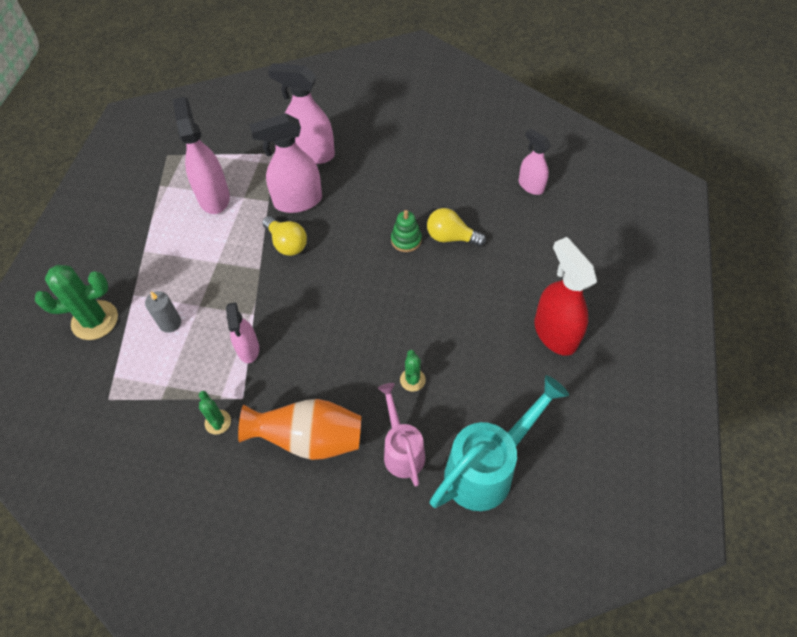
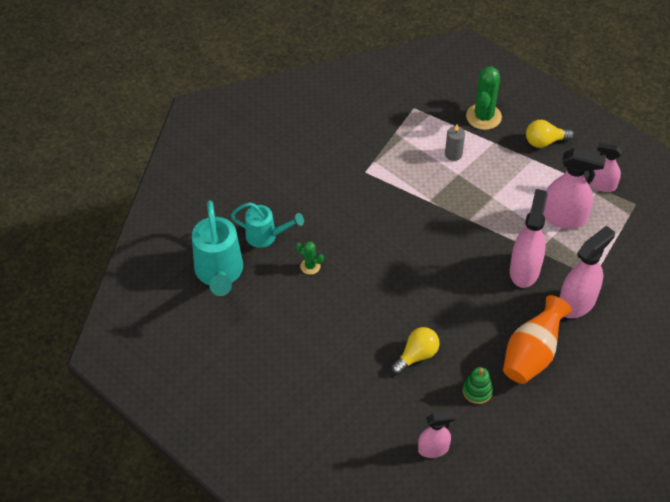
camera: 120 degrees right, 5 degrees down
(218, 422) = (357, 154): green cactus -> none
(248, 349) = (401, 188): pink spray bottle -> pink spray bottle (602, 185)
(287, 243) = (483, 245): yellow light bulb -> yellow light bulb (545, 141)
(309, 439) = (310, 194): orange vase -> orange vase (532, 354)
(402, 450) = (266, 236): pink watering can -> turquoise watering can
(406, 240) = (435, 323): green stacking toy -> green stacking toy (477, 391)
(555, 333) = (282, 372): red spray bottle -> none

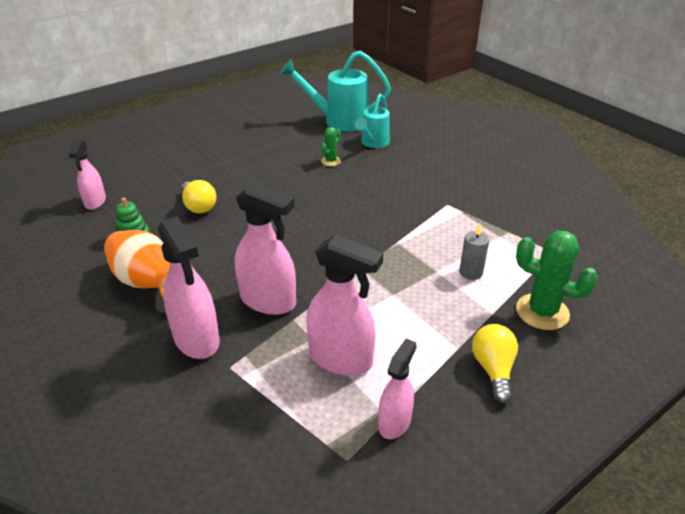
camera: 100 degrees right, 15 degrees down
(564, 218) = (341, 359): pink spray bottle -> pink spray bottle turned 90 degrees counterclockwise

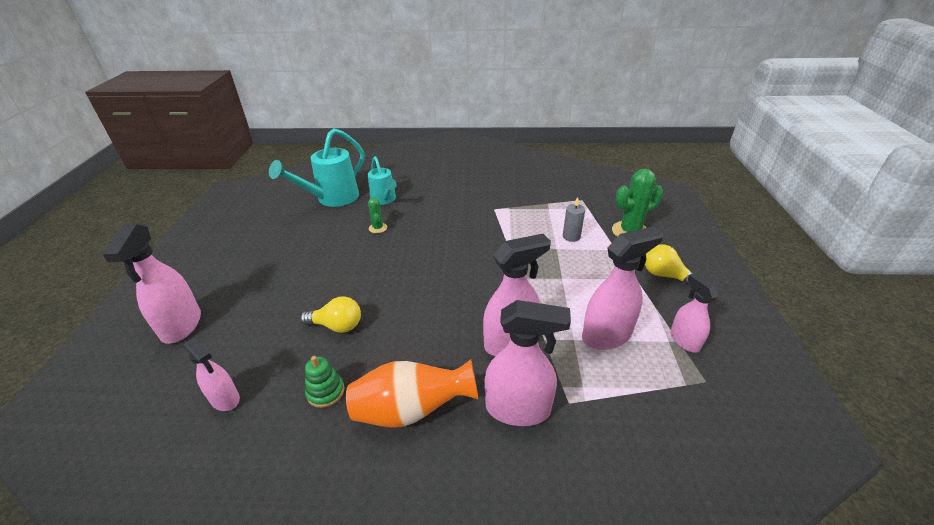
camera: 50 degrees left, 0 degrees up
(138, 149) = (181, 325): none -> pink spray bottle

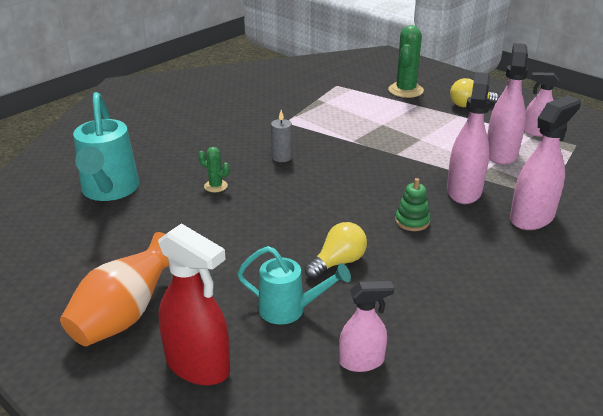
camera: 50 degrees left, 5 degrees down
(181, 325) = (198, 365): pink spray bottle -> red spray bottle
(325, 392) = (419, 298): green stacking toy -> green stacking toy (412, 221)
(384, 200) = (171, 164): turquoise watering can -> turquoise watering can (290, 310)
(411, 410) = (486, 262): orange vase -> orange vase (125, 316)
(571, 236) = (377, 112): grey candle -> grey candle (282, 157)

